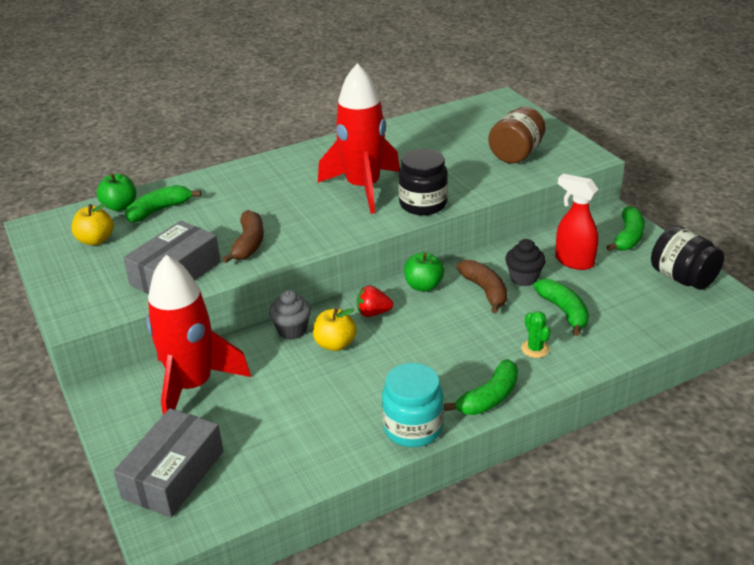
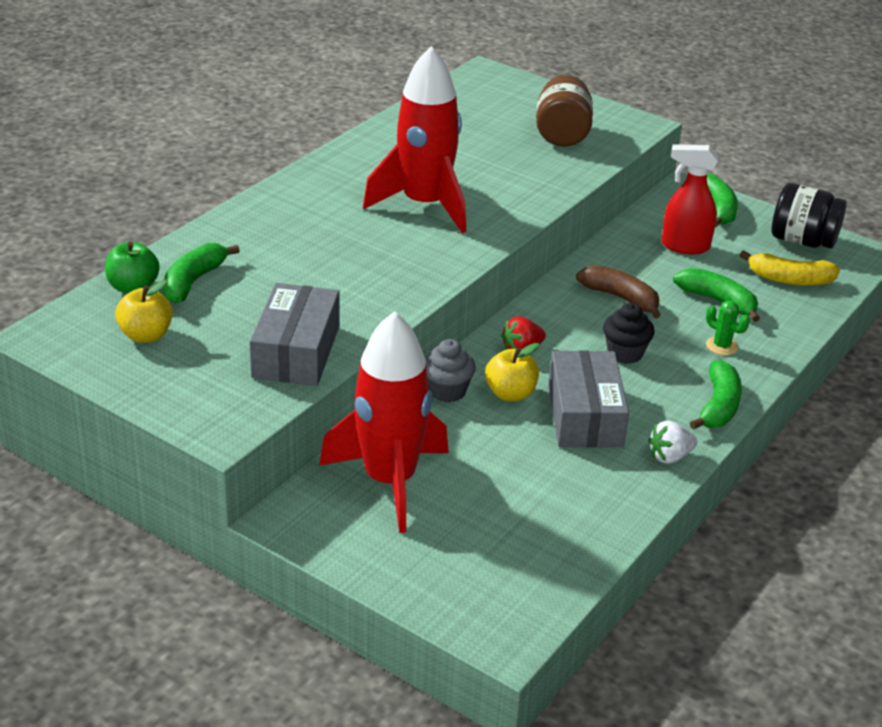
camera: 30 degrees left, 0 degrees up
(173, 474) = (460, 578): grey box -> grey box (584, 415)
(249, 244) = (351, 297): brown banana -> none
(413, 428) = (670, 457): turquoise jar -> white strawberry
(423, 204) = (512, 211): black jar -> none
(423, 286) = (550, 308): green apple -> none
(524, 278) = (649, 275): black cupcake -> black cupcake (625, 353)
(643, 308) = (789, 279): none -> yellow banana

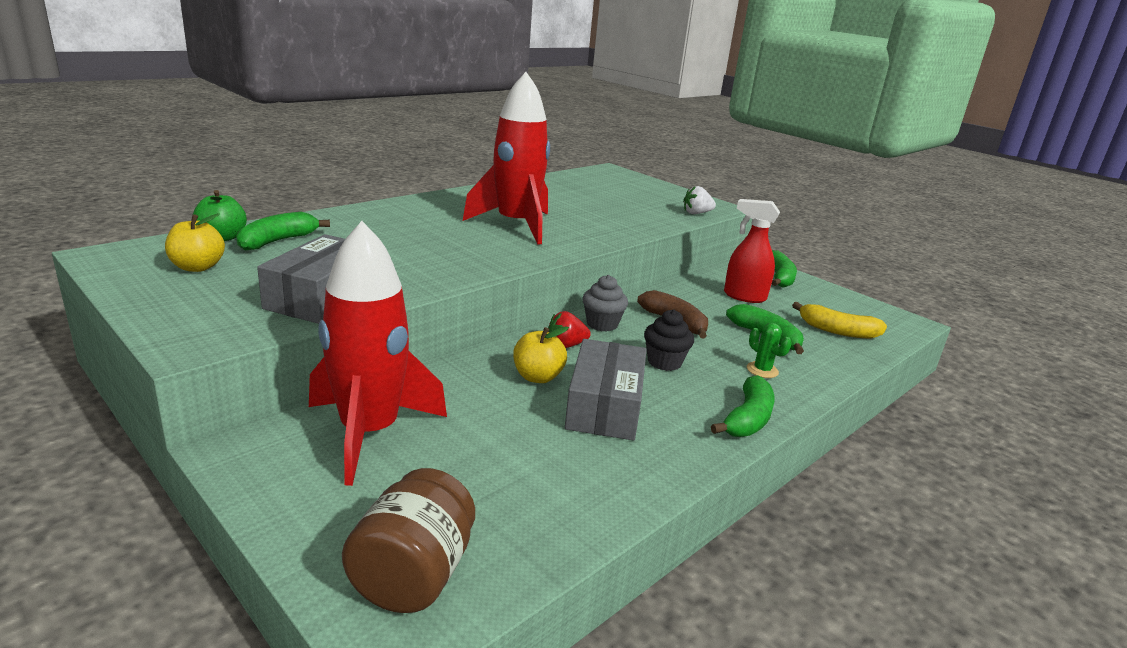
camera: 10 degrees right, 10 degrees down
(447, 391) = (477, 366): grey cupcake -> grey cupcake (602, 324)
(562, 135) = (654, 204): brown jar -> brown jar (413, 575)
(670, 457) = (682, 457): white strawberry -> white strawberry (696, 213)
(802, 241) = (852, 307): black jar -> none

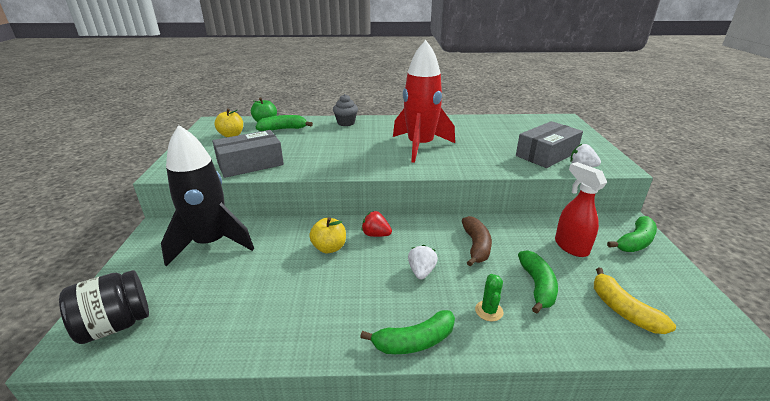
camera: 45 degrees right, 5 degrees up
(369, 433) = (211, 243): red rocket -> black rocket
(413, 575) = (115, 325): brown jar -> black jar
(602, 324) = (421, 229): grey cupcake -> grey cupcake (346, 123)
(604, 406) = (336, 283): grey box -> grey box (546, 154)
(664, 362) = (421, 272): black cupcake -> white strawberry

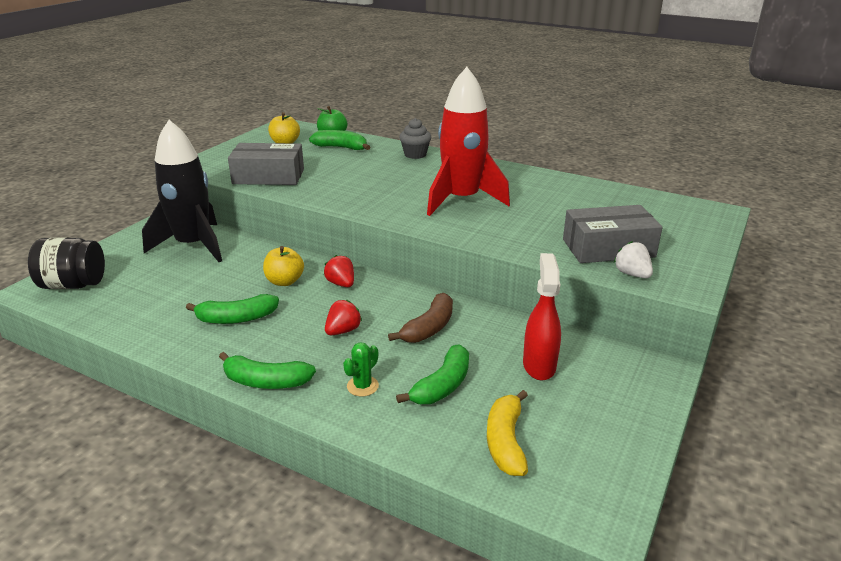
camera: 30 degrees right, 0 degrees up
(421, 272) = (343, 331): white strawberry -> red strawberry
(635, 242) = (633, 390): green banana -> green banana (236, 318)

